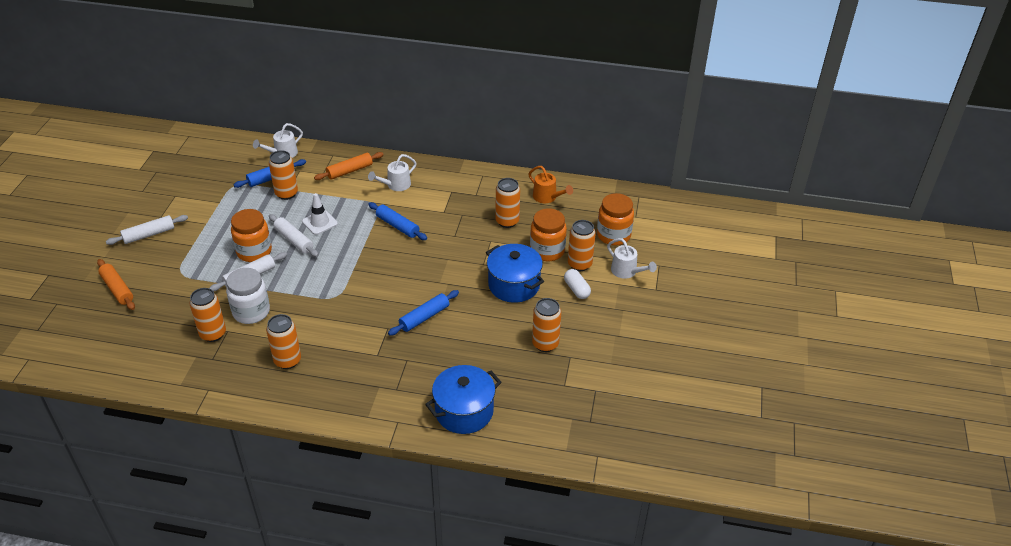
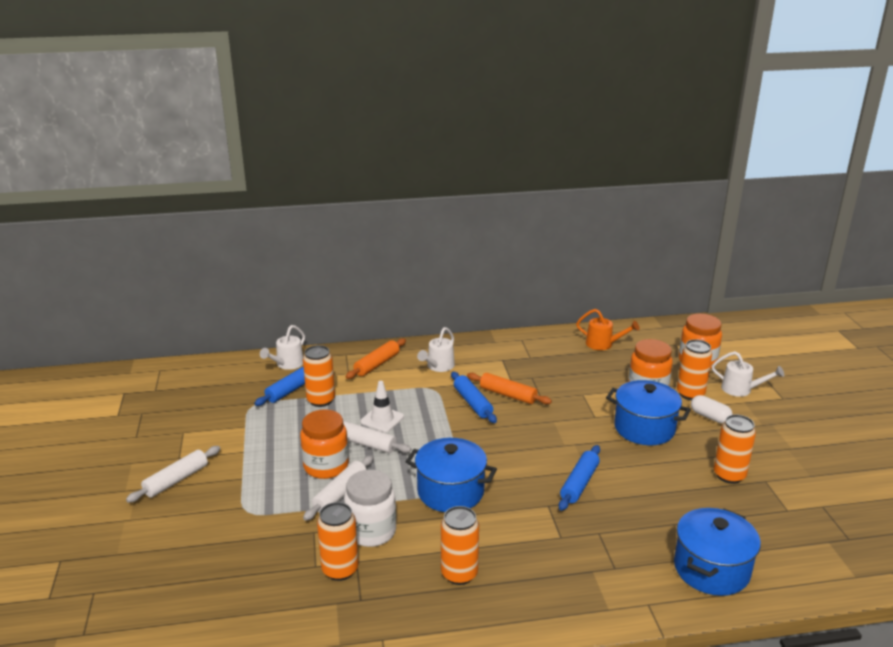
camera: 20 degrees left, 15 degrees down
(117, 289) = (172, 552): orange rolling pin -> orange rolling pin (508, 395)
(326, 297) = (450, 491): none -> blue pot
(397, 226) = (472, 403): blue rolling pin -> blue rolling pin turned 45 degrees clockwise
(507, 221) = (583, 373): orange can -> none

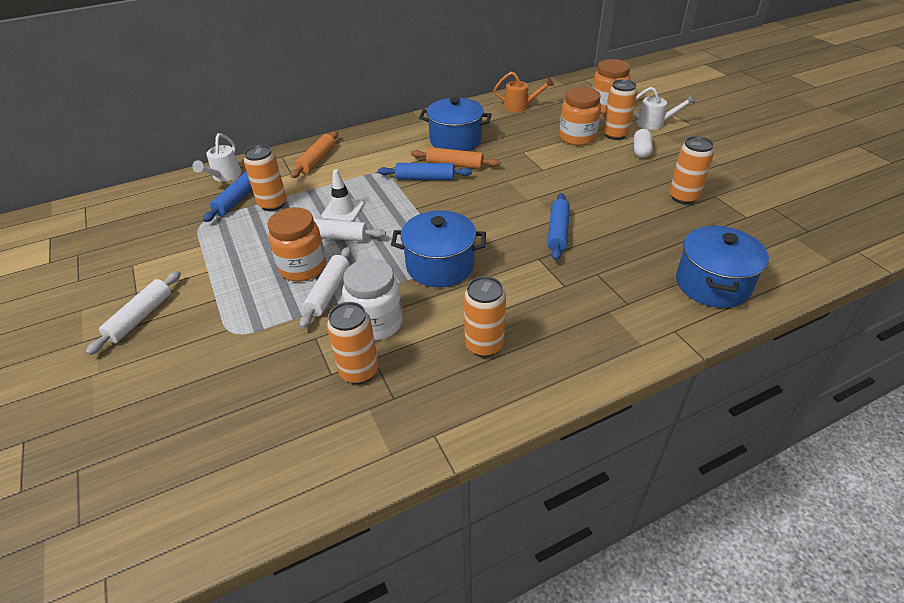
camera: 15 degrees left, 15 degrees up
(438, 367) = (378, 152): white watering can -> none
(472, 403) = (425, 178): blue rolling pin -> blue rolling pin turned 45 degrees counterclockwise
(644, 428) = (591, 171): blue pot -> blue pot (455, 140)
(709, 417) = (641, 151): white capsule -> white capsule turned 75 degrees clockwise

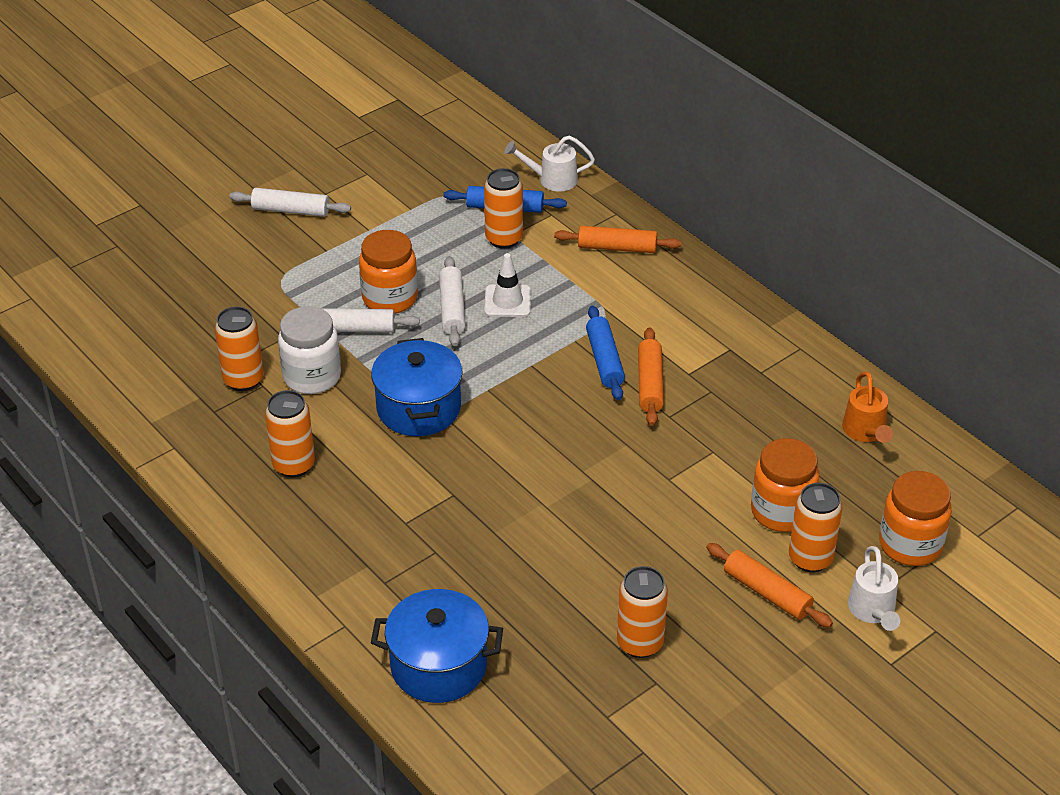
camera: 75 degrees right, 0 degrees up
(455, 140) = (721, 373): blue pot -> none
(557, 232) = (514, 508): blue rolling pin -> none
(641, 151) = (767, 593): white capsule -> orange rolling pin

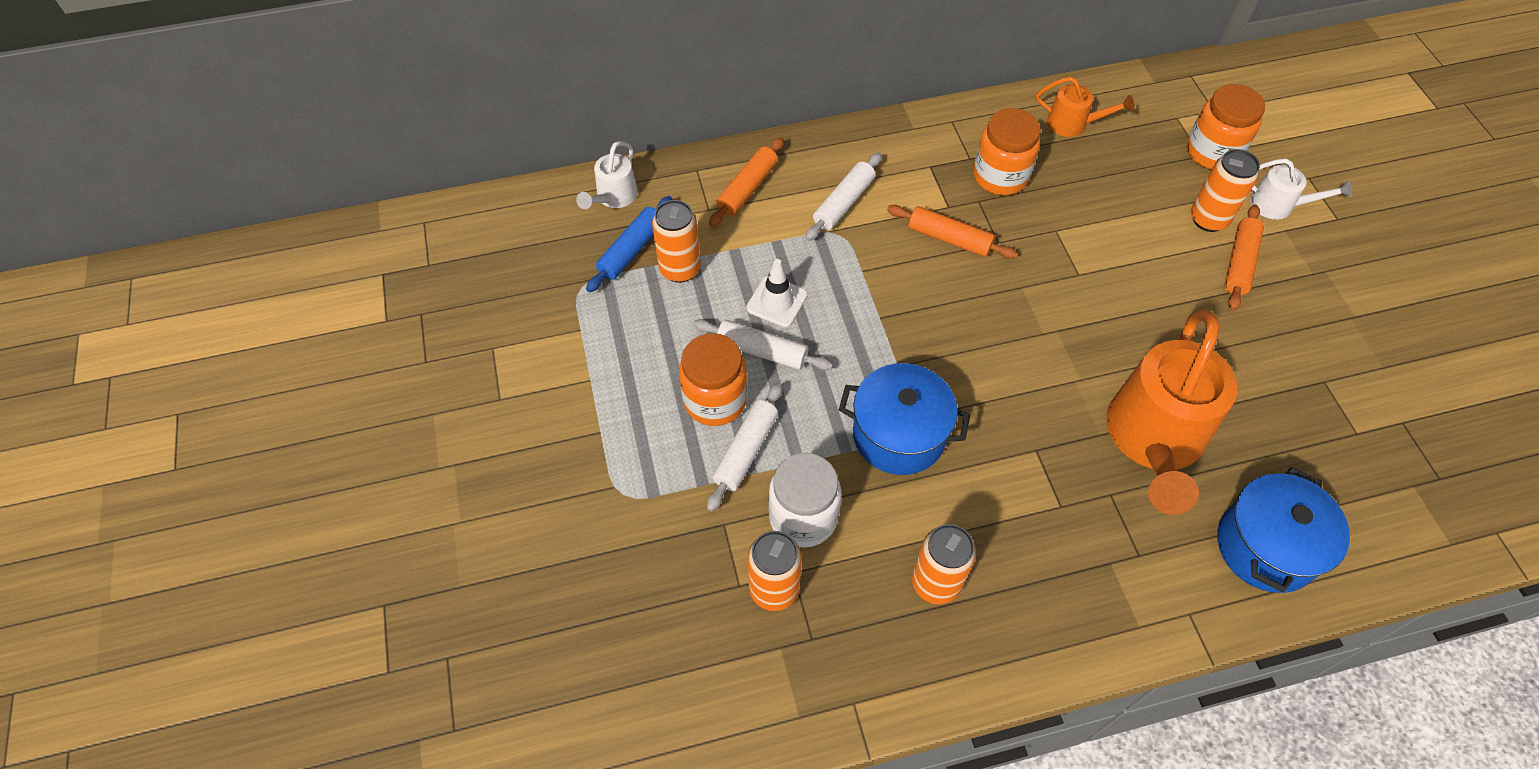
camera: 65 degrees left, 15 degrees up
(291, 210) = (507, 443): white rolling pin -> white rolling pin (844, 203)
(508, 568) = (1153, 440): none -> orange watering can
(604, 360) = (901, 259): blue rolling pin -> none
(640, 643) = (1275, 375): orange can -> none
(767, 593) = (1239, 263): orange rolling pin -> orange rolling pin turned 45 degrees counterclockwise
(781, 511) = (1147, 215): orange jar -> orange jar (1000, 177)

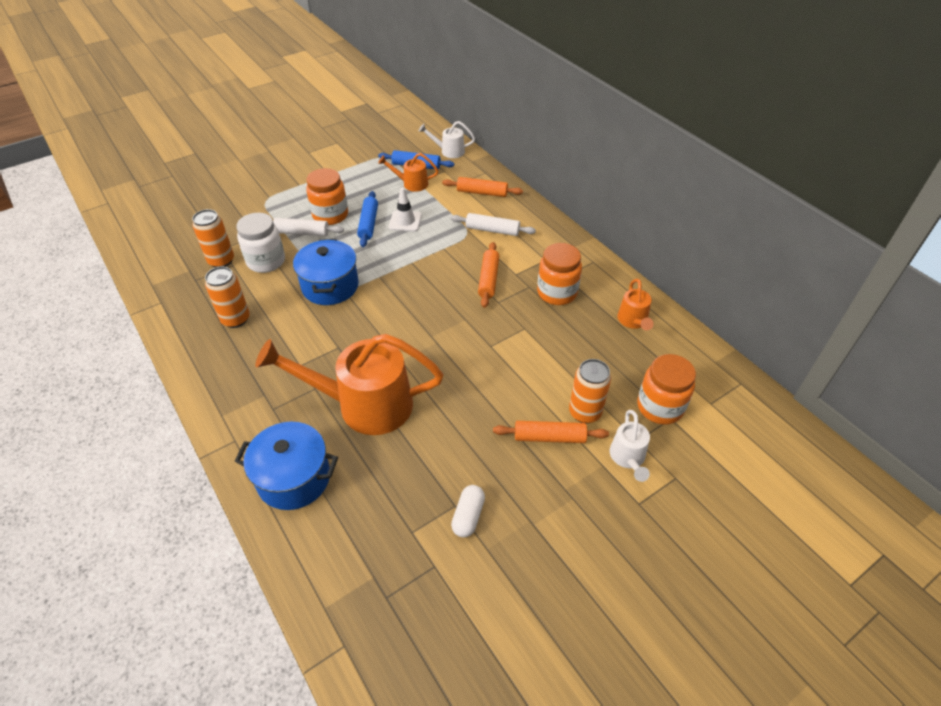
camera: 70 degrees right, 10 degrees down
(680, 269) = (411, 184): orange can -> orange watering can
(762, 351) = (368, 224): white rolling pin -> blue rolling pin
(1340, 372) = (468, 516): none -> white capsule

